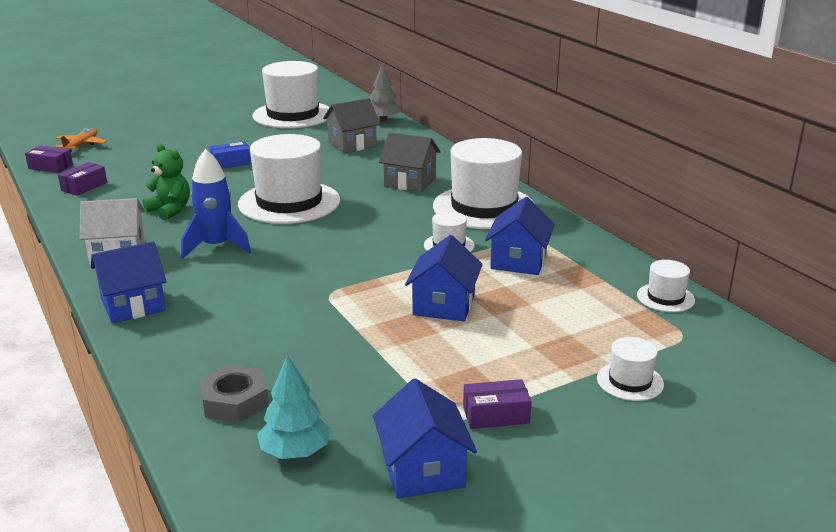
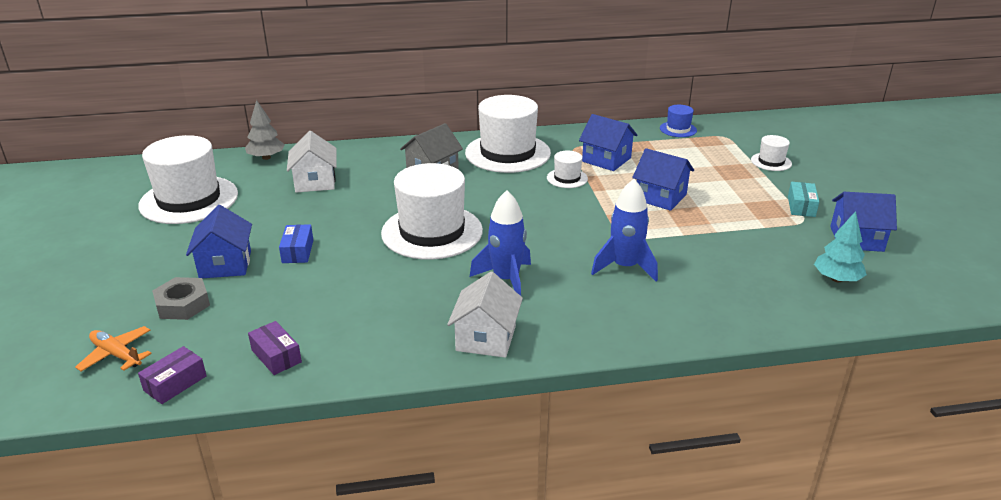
camera: 70 degrees left, 5 degrees up
(133, 305) = (605, 334): blue house -> blue house (225, 264)
(170, 210) = (399, 299): green teddy bear -> none
(235, 401) = (773, 296): grey nut -> grey nut (182, 304)
(264, 301) = (625, 267): none -> blue rocket
(352, 144) = (315, 182): grey house -> white house
(496, 415) = (801, 206): purple box -> turquoise box
(665, 298) = (678, 129): white hat -> blue hat

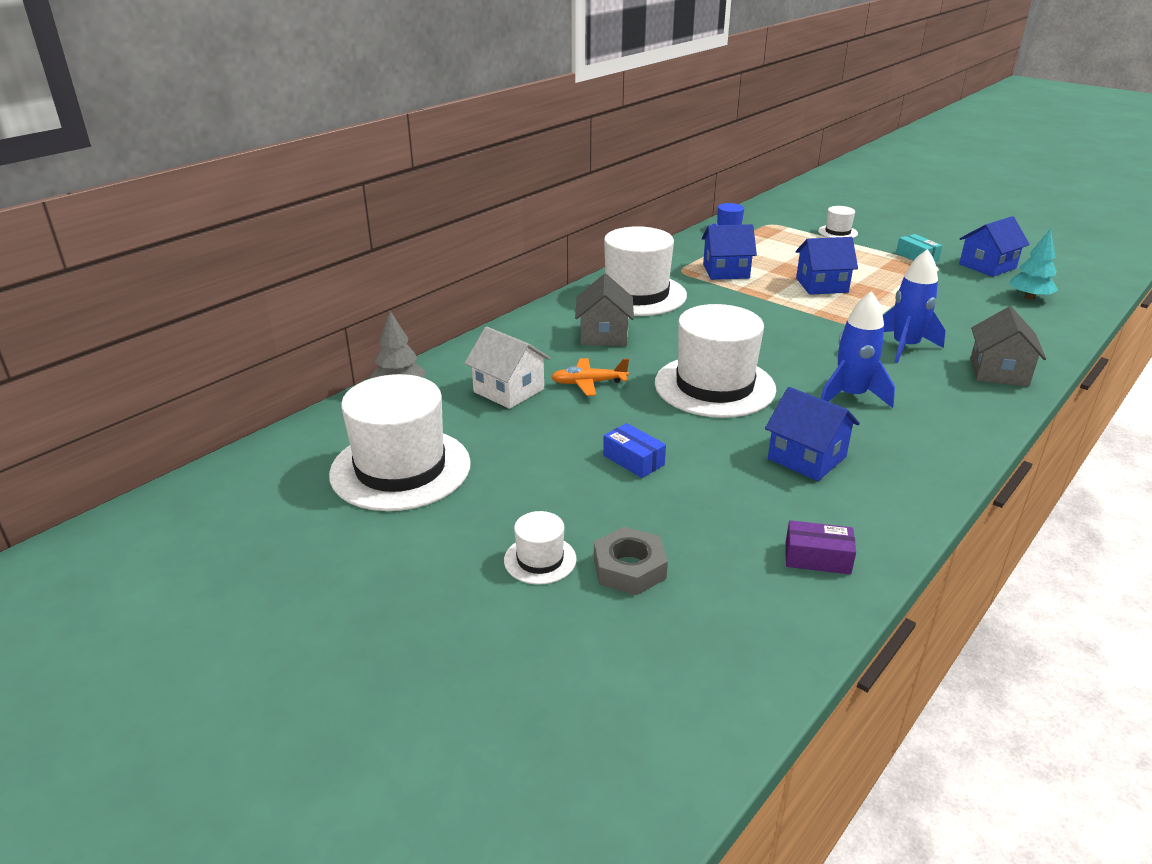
camera: 40 degrees left, 0 degrees up
(116, 354) = (671, 655): orange plane -> orange plane (588, 383)
(175, 383) = (787, 640): purple box -> none
(225, 264) = (588, 508): blue house -> blue house (806, 458)
(486, 338) = (931, 447): white house -> none
(567, 178) = (727, 297): white hat -> white hat (540, 559)
(661, 318) = (998, 372): none -> grey house

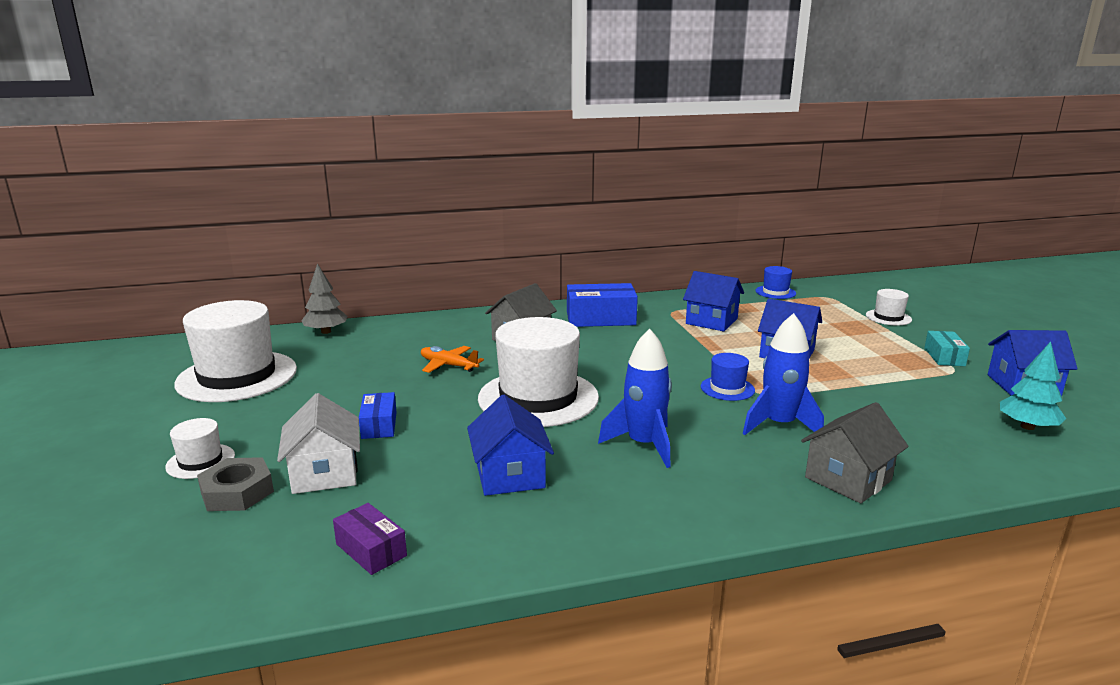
camera: 35 degrees right, 10 degrees down
(509, 390) = (387, 353): white house -> white house (325, 473)
(636, 294) = (600, 318): white hat -> blue box
(830, 329) = (727, 388): none -> blue hat

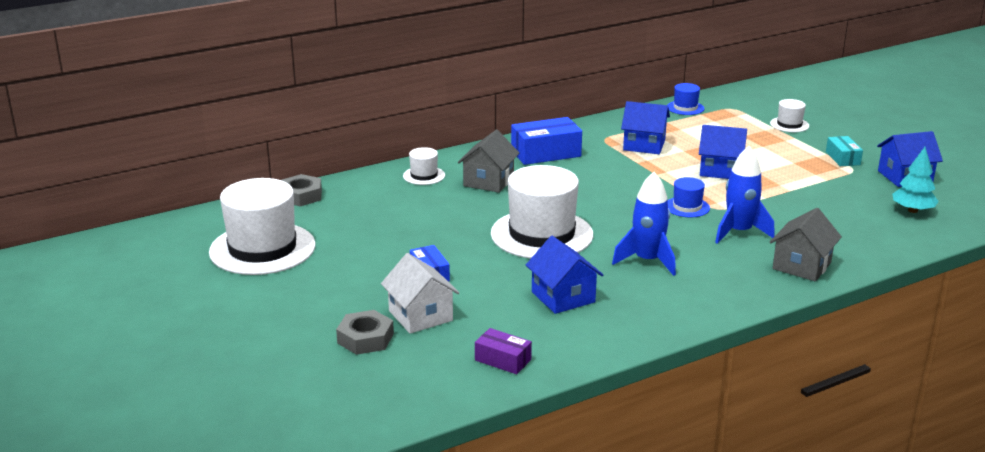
camera: 15 degrees left, 5 degrees up
(200, 461) = (310, 321): white hat -> white hat (424, 175)
(326, 332) = (301, 196): grey tree -> grey nut
(448, 365) = (444, 215): orange plane -> none

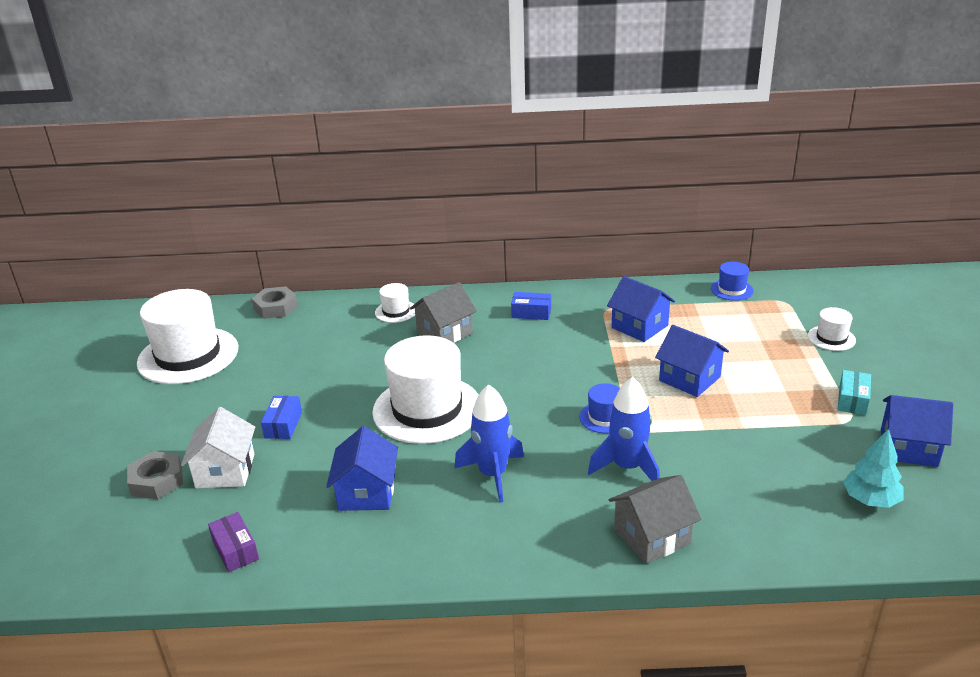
camera: 30 degrees right, 5 degrees up
(546, 153) = (531, 313): blue box -> blue box, size x0.57

